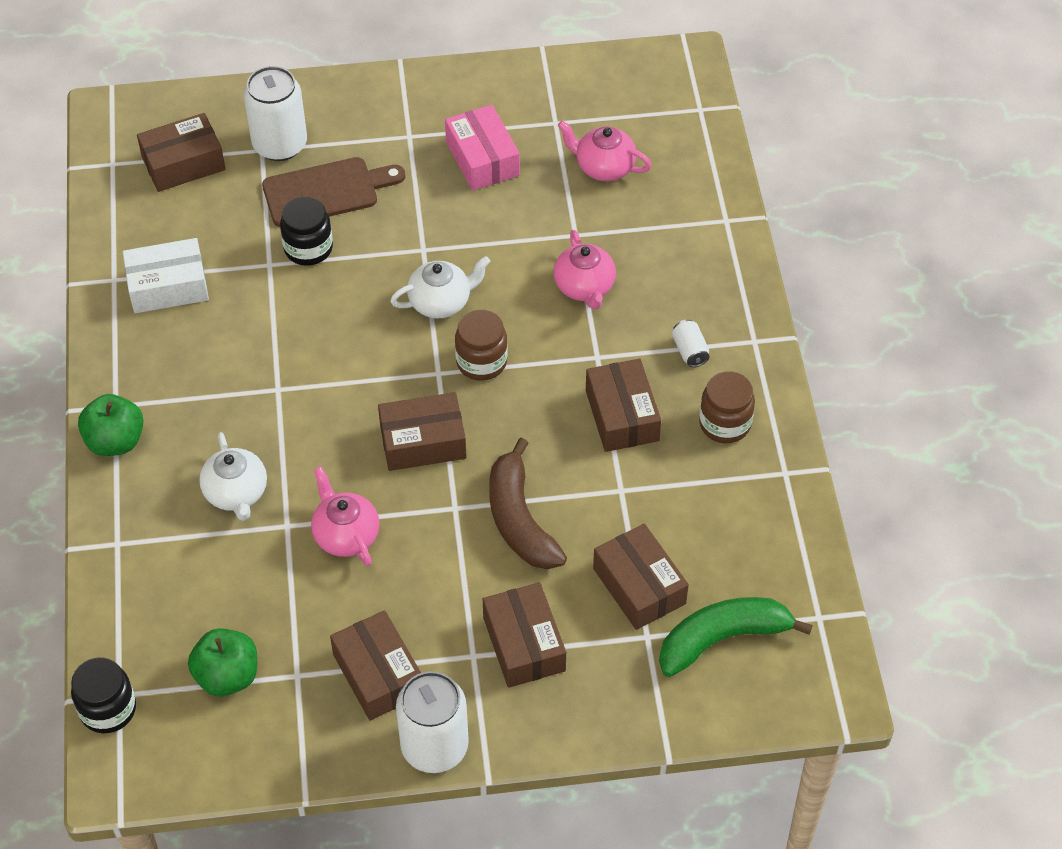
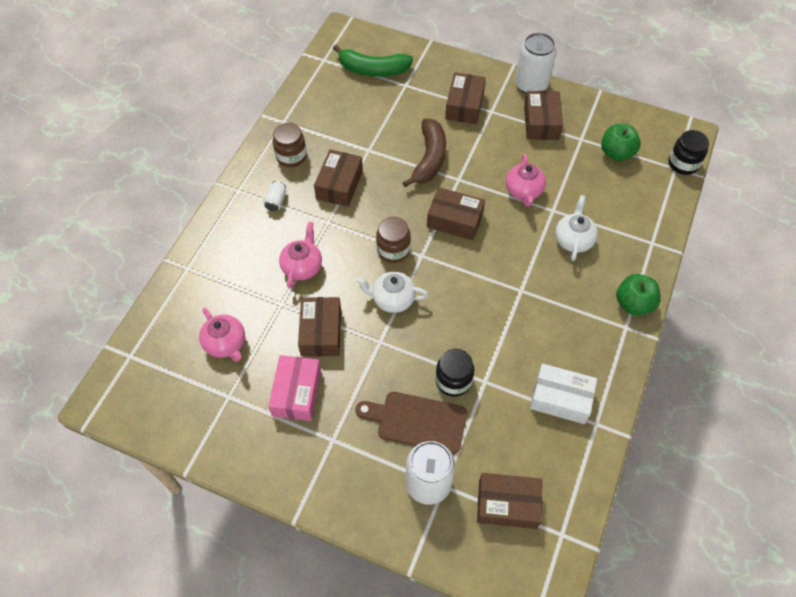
camera: 150 degrees left, 5 degrees up
(639, 586) = (393, 105): brown box -> brown box (321, 332)

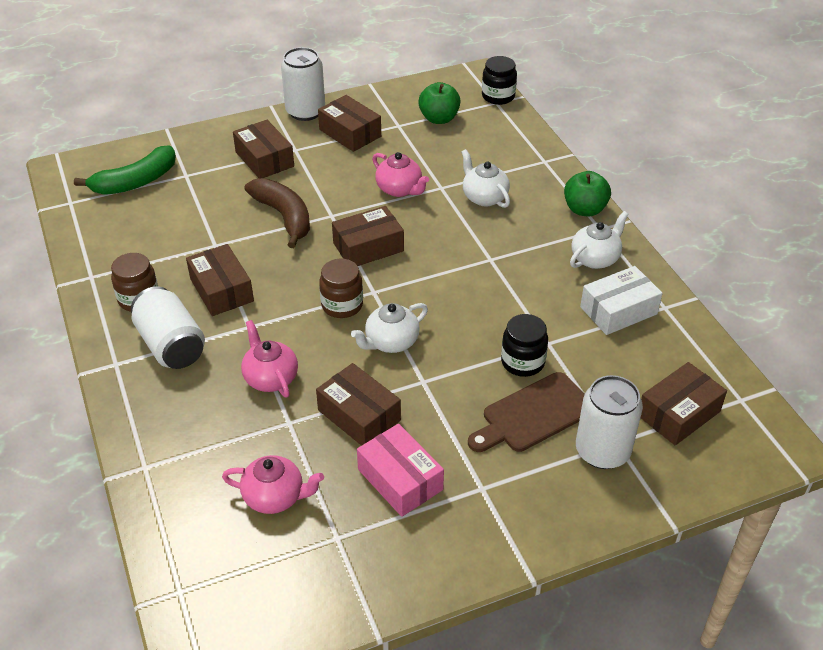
camera: 45 degrees left, 15 degrees down
(276, 201) = (171, 345): white can -> white can, size x2.17
(593, 347) = (595, 258): none -> white teapot

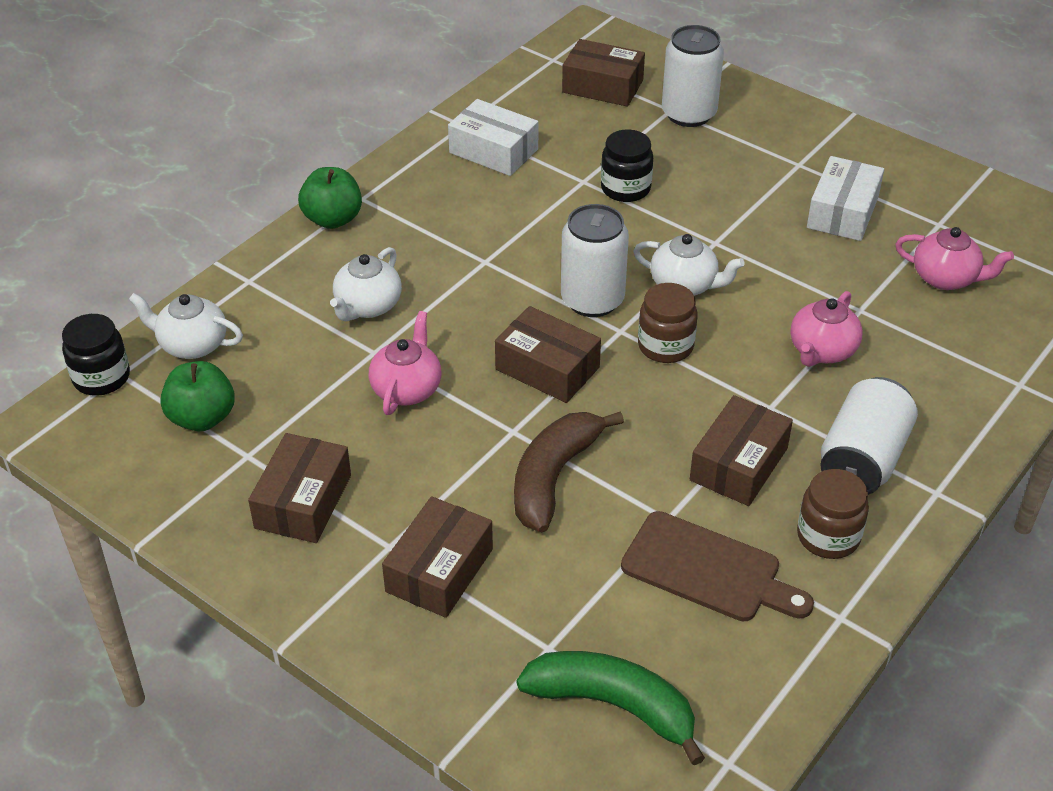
camera: 120 degrees left, 0 degrees up
(275, 497) = (946, 278): pink teapot -> pink teapot turned 135 degrees clockwise
(305, 111) = (274, 587): white can -> white can (592, 300)
(359, 415) = (801, 267): brown box -> none
(400, 479) = (842, 212): pink box -> white box
(533, 414) = (686, 162): brown cutting board -> brown cutting board (708, 570)
(595, 258) = (420, 187): white teapot -> white teapot (192, 345)

